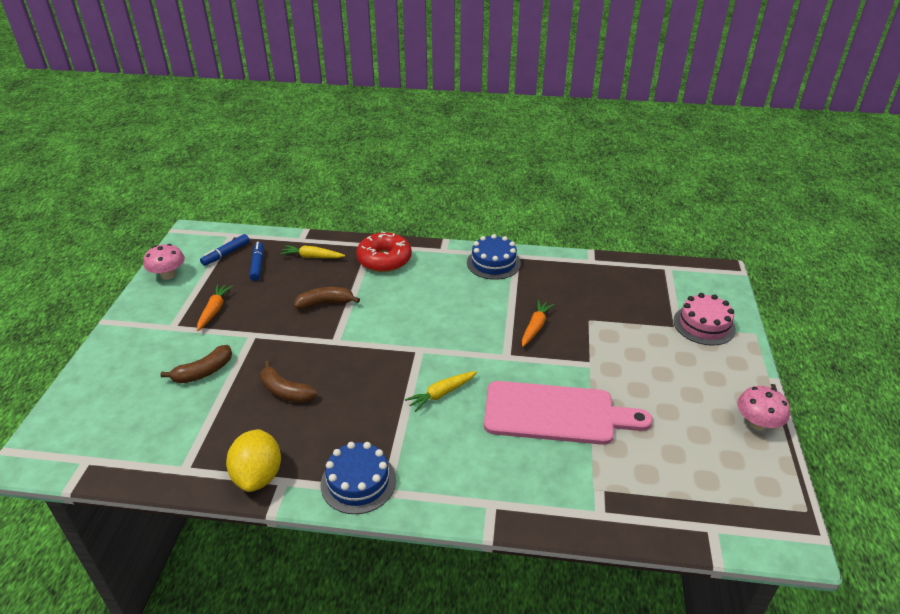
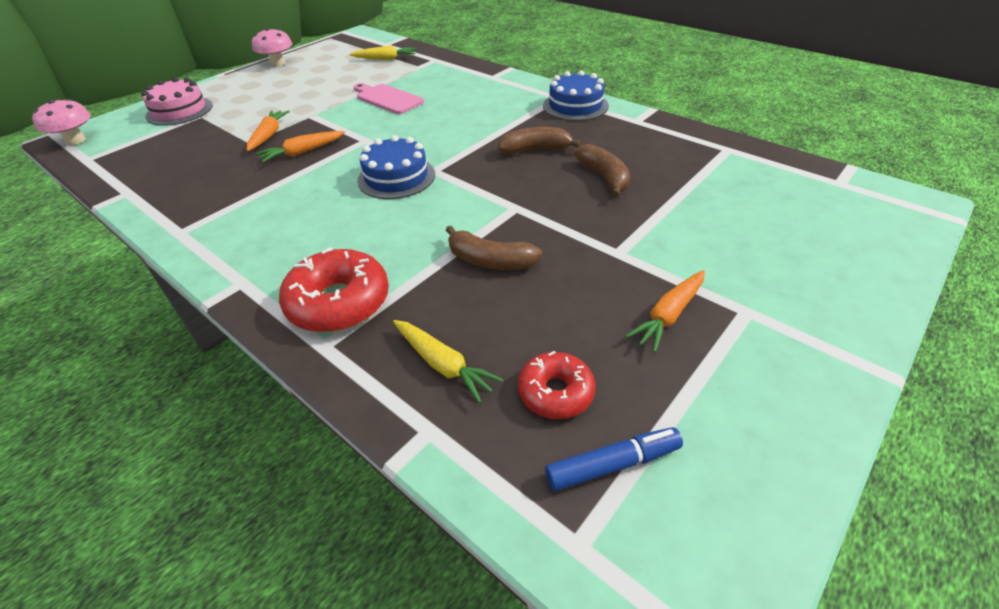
camera: 145 degrees left, 5 degrees up
(168, 275) = (762, 454): pink mushroom -> pink mushroom (76, 140)
(203, 372) = (699, 226): brown banana -> brown banana (535, 150)
(257, 265) = (555, 392): blue marker -> red donut
(258, 476) = (657, 128): yellow lemon -> none
(441, 394) = (456, 132): yellow carrot -> yellow carrot (385, 59)
(493, 263) = (219, 233): blue cake -> blue cake (396, 177)
(556, 414) = (387, 98): pink cutting board -> pink cutting board, size x0.58
(586, 331) = (269, 135): none -> orange carrot

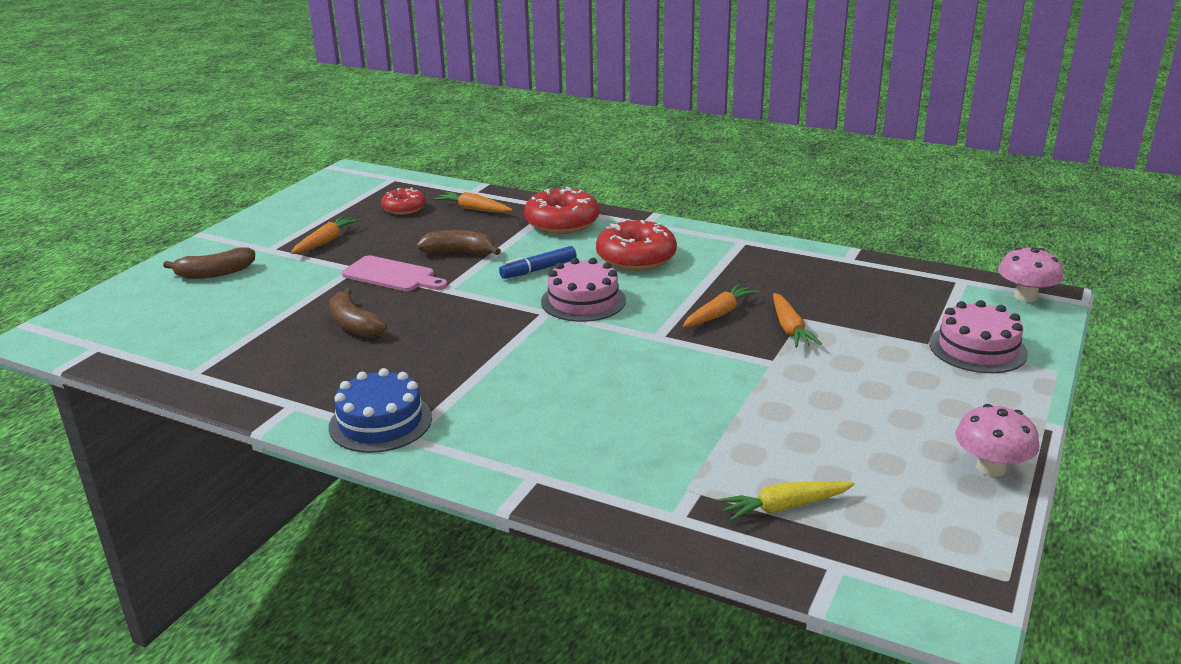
camera: 165 degrees right, 15 degrees down
(306, 223) = (636, 257): none -> red donut
(387, 98) = (686, 404): pink cutting board -> pink cutting board (392, 275)
(396, 177) = (583, 301): blue cake -> pink cake
(443, 364) = (474, 209): yellow carrot -> orange carrot
(535, 150) = (434, 347): brown banana -> brown banana (215, 273)
(612, 464) = (374, 194): blue marker -> blue marker (538, 269)

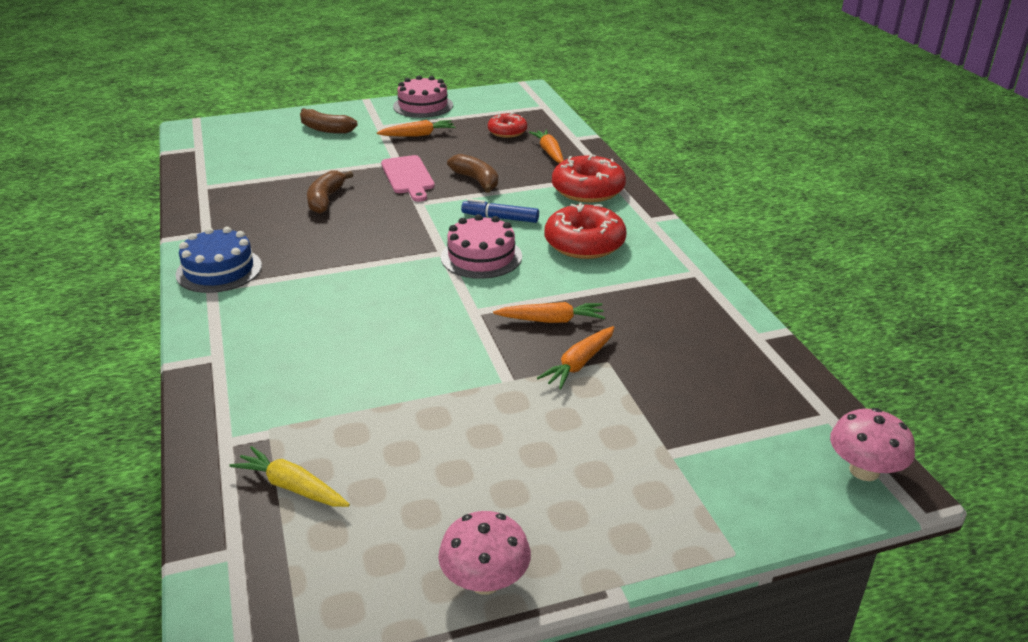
camera: 45 degrees right, 5 degrees up
(977, 348) = (702, 483): pink cake -> pink cake (423, 106)

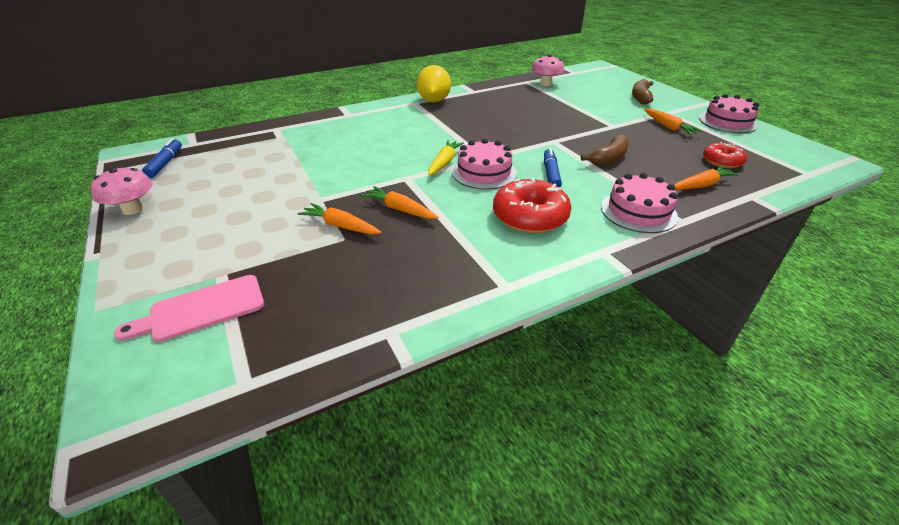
camera: 80 degrees right, 5 degrees up
(219, 270) = (434, 101): blue cake -> yellow lemon
(292, 487) = (234, 148): yellow carrot -> yellow carrot (444, 162)
(313, 576) = (165, 163): none -> blue marker
(326, 200) = (535, 113): brown banana -> none
(408, 177) = (591, 132): pink cutting board -> pink cutting board (201, 309)
(551, 320) = (400, 209): orange carrot -> orange carrot turned 135 degrees clockwise
(588, 190) = (638, 211): red donut -> pink cake
(864, 470) = (152, 407): pink mushroom -> pink mushroom (545, 84)

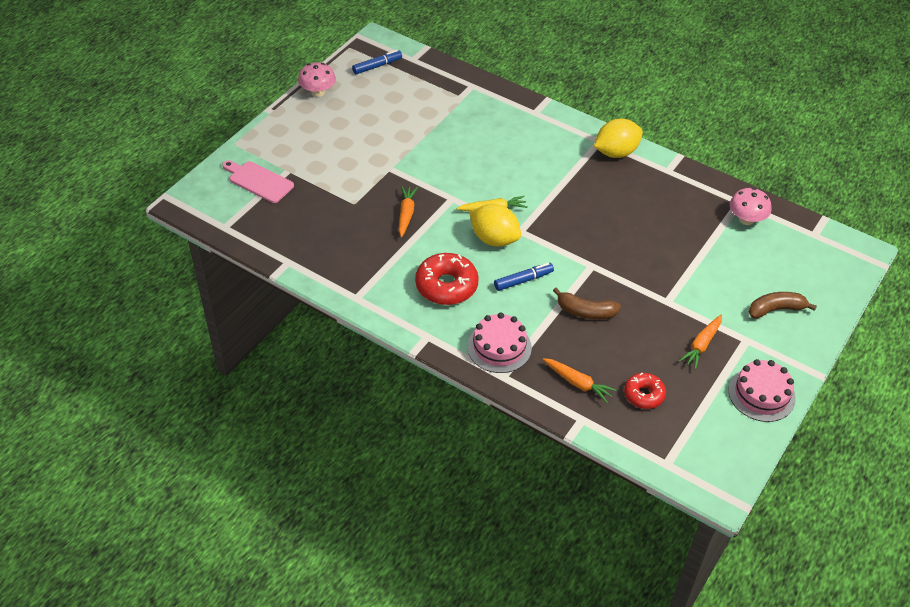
camera: 60 degrees right, 10 degrees up
(340, 226) = (366, 195): orange carrot -> none
(484, 173) = (494, 239): pink cake -> yellow lemon

